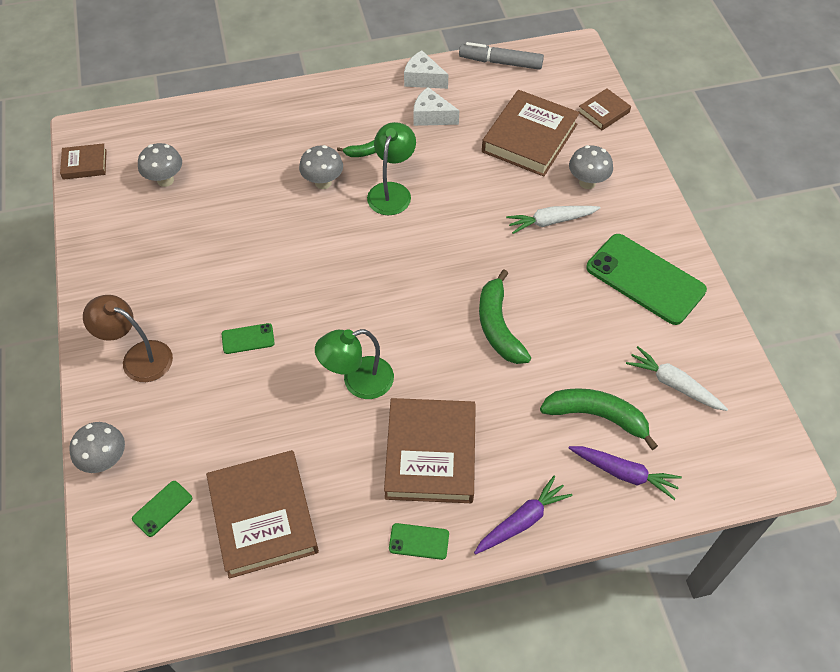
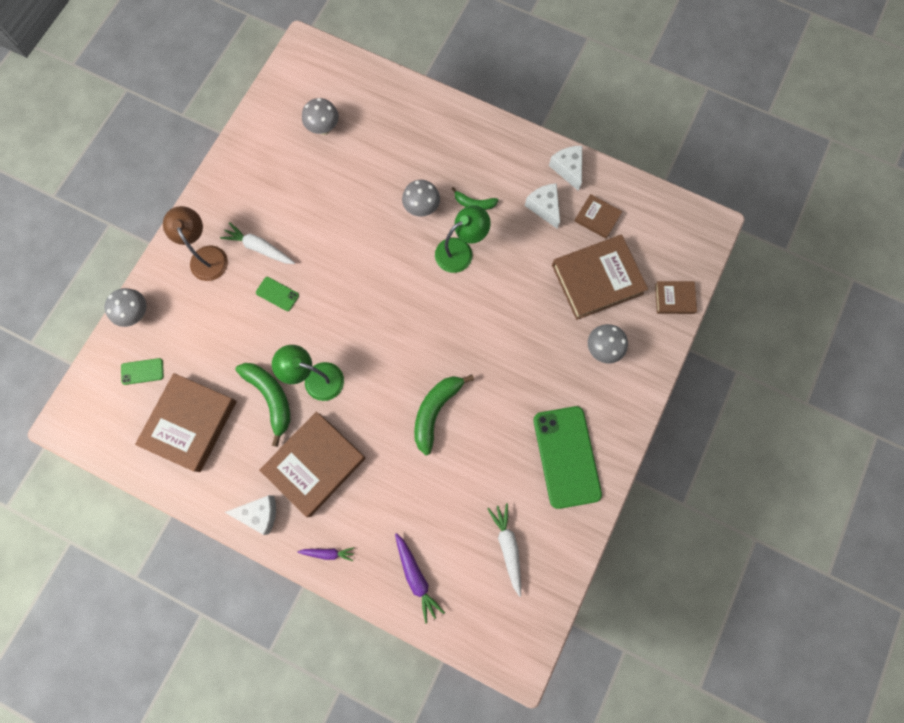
camera: 40 degrees right, 20 degrees up
(85, 164) = (285, 77): brown book -> brown book (597, 218)
(419, 541) = (259, 513): green phone -> white cheese
(500, 62) = (639, 196): grey marker -> none
(522, 520) = (328, 553): purple carrot -> purple carrot, size x0.63
(550, 222) = (545, 360): white carrot -> white carrot (259, 248)
(597, 416) = (437, 526): green banana -> green banana (271, 398)

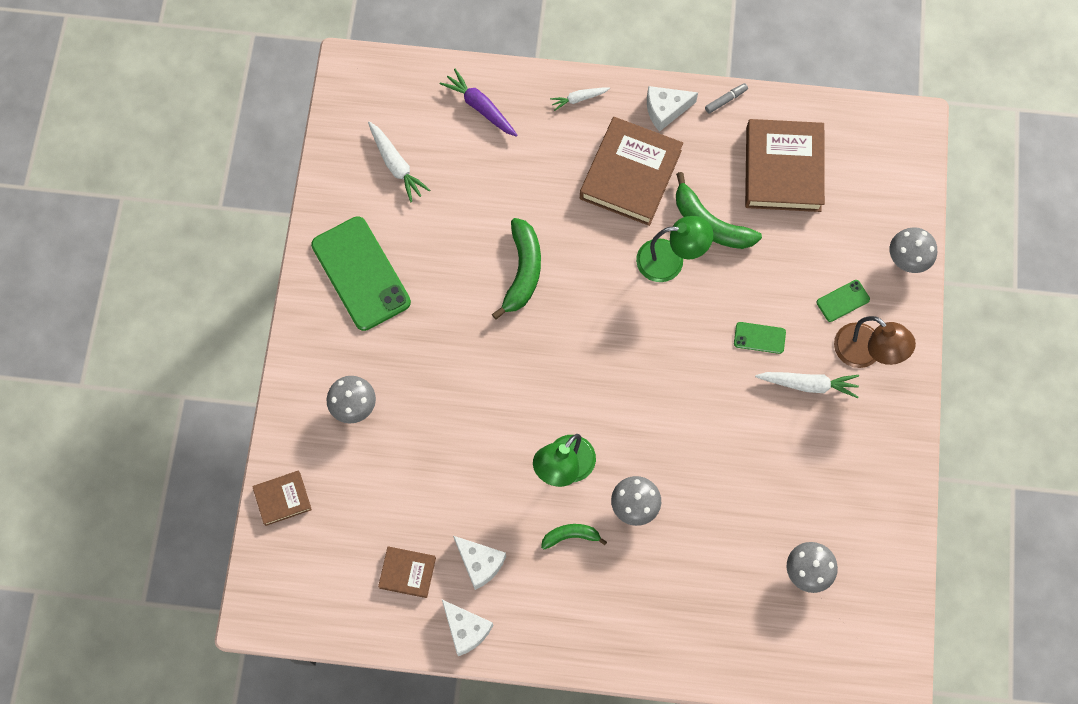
camera: 160 degrees right, 5 degrees down
(142, 371) = (864, 202): green phone -> green phone (843, 301)
(205, 504) = (726, 100): none -> grey marker
(328, 553) = (579, 99): purple carrot -> white carrot
(597, 279) = (384, 490): brown book -> none

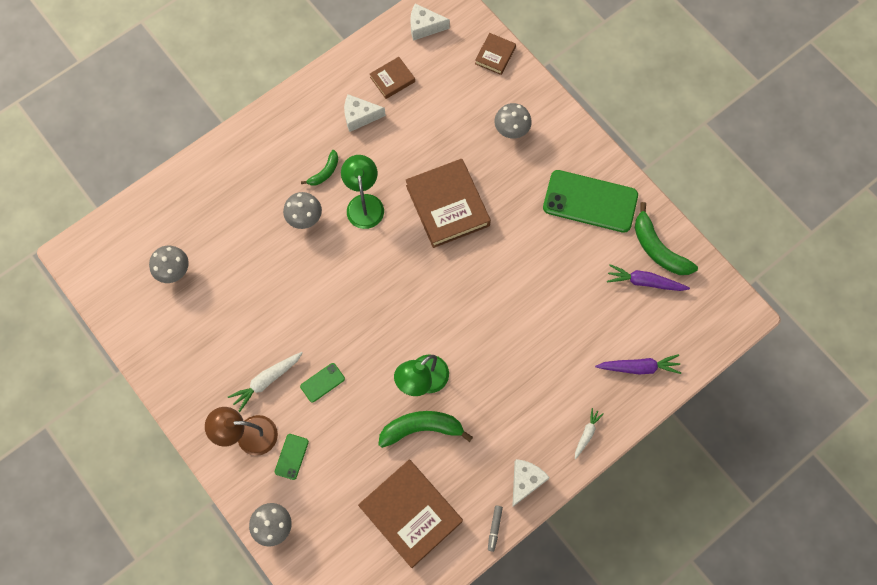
camera: 135 degrees right, 0 degrees up
(396, 165) = (644, 282): white carrot -> purple carrot
(466, 629) = (334, 81): white cheese -> white cheese (424, 27)
(522, 271) = (502, 289): green banana -> green banana (658, 248)
(630, 174) = (502, 413): brown book -> brown book (447, 205)

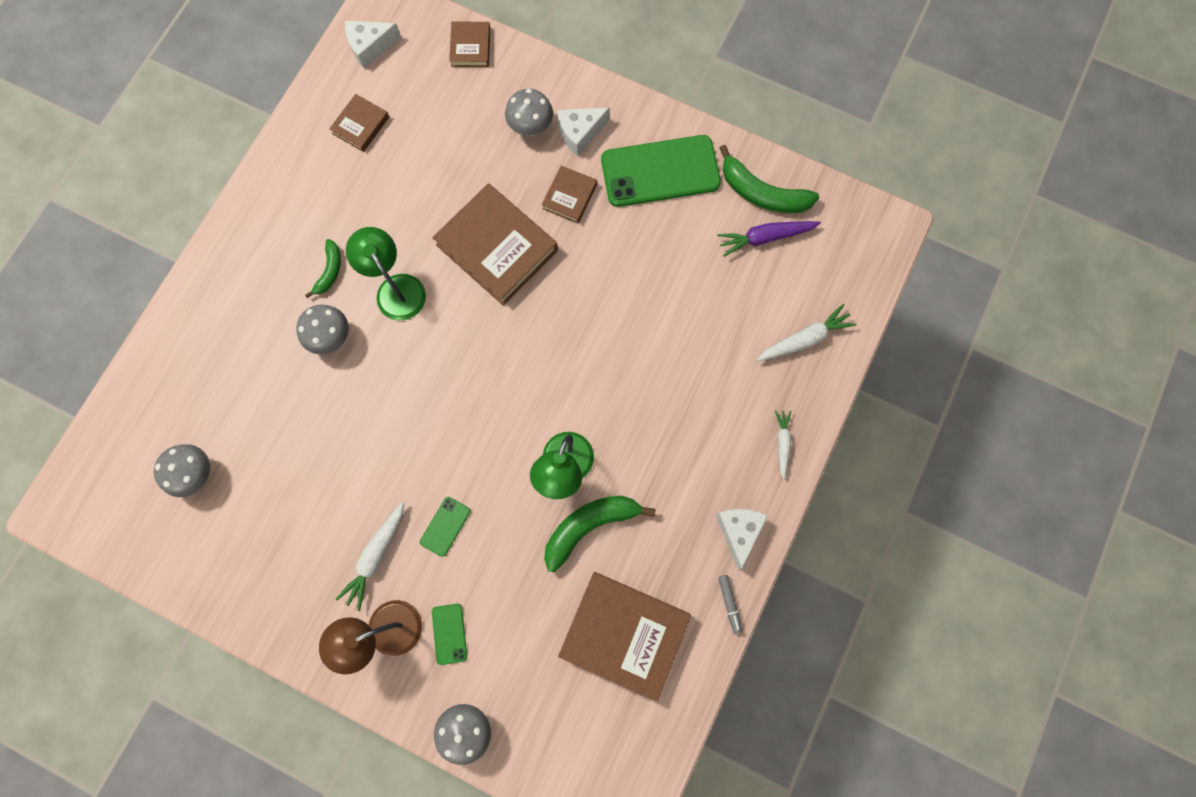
camera: 25 degrees left, 5 degrees up
(359, 116) = (341, 186): white cheese -> white cheese (580, 133)
(516, 191) = (569, 196): none -> brown book
(639, 367) = (804, 339): purple carrot -> white carrot

